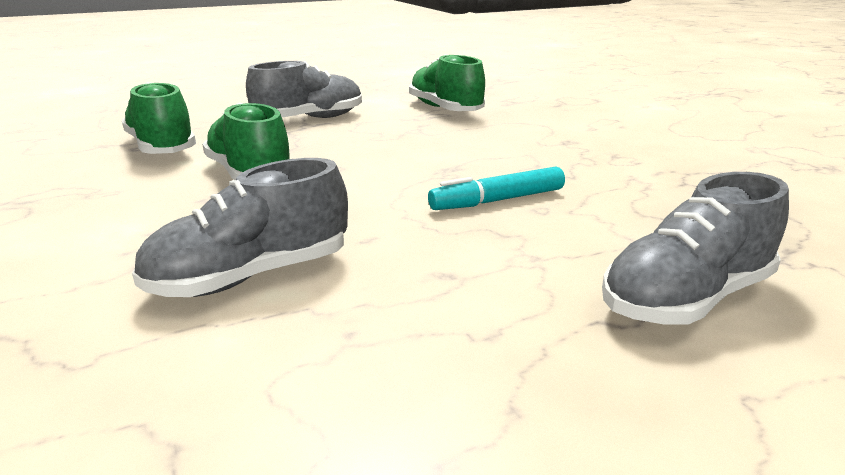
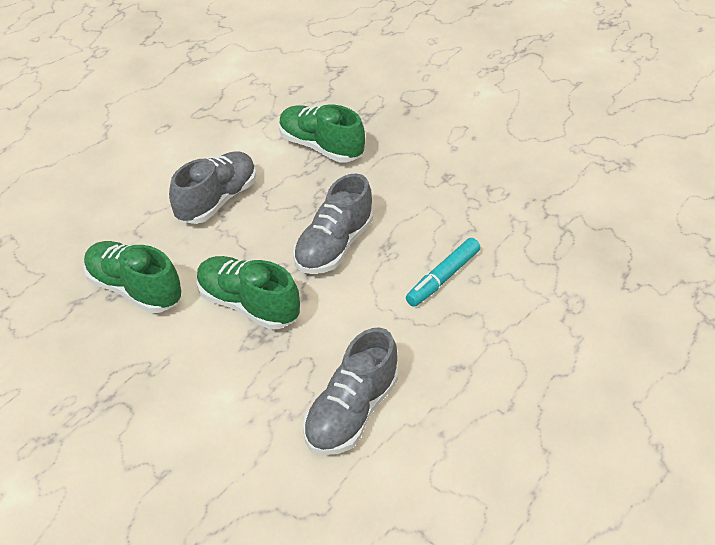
camera: 25 degrees left, 20 degrees up
(686, 298) = (588, 340): grey shoe -> grey shoe (334, 246)

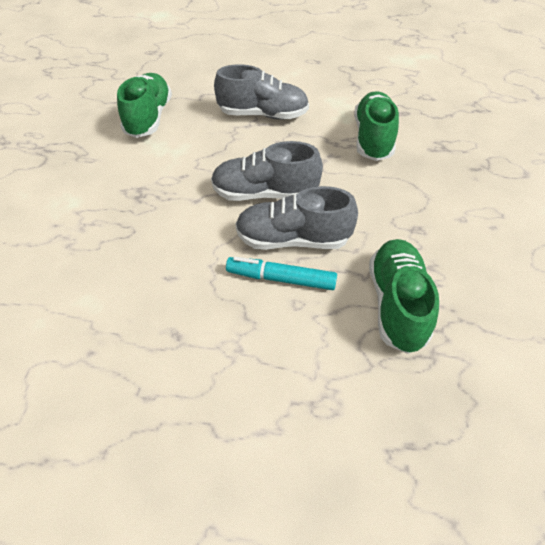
camera: 60 degrees right, 5 degrees up
(248, 304) = (168, 175): green shoe -> green shoe (396, 304)
(351, 411) = (89, 279): grey shoe -> grey shoe (293, 239)

